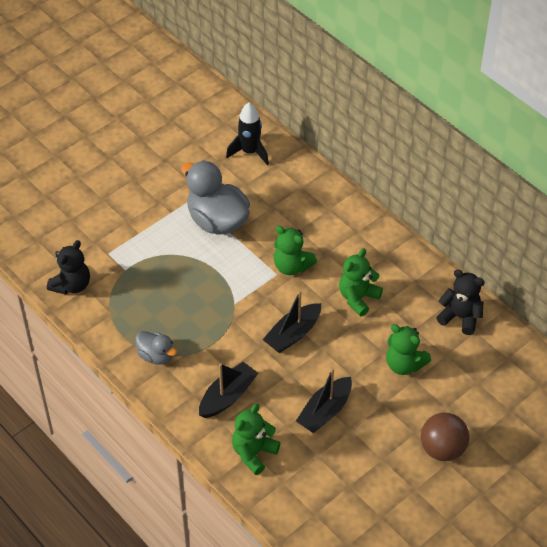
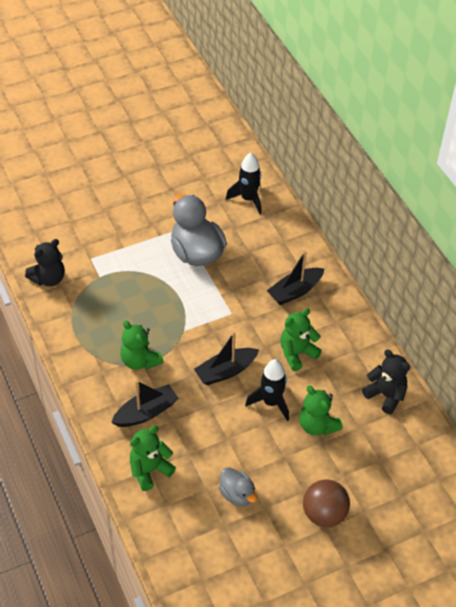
camera: 15 degrees right, 0 degrees up
(156, 356) = (97, 359): grey duck -> grey duck (237, 494)
(292, 266) = (247, 310): green teddy bear -> green teddy bear (140, 361)
(325, 411) = (228, 449): black boat -> black boat (295, 291)
(350, 353) = (271, 402): none -> black rocket

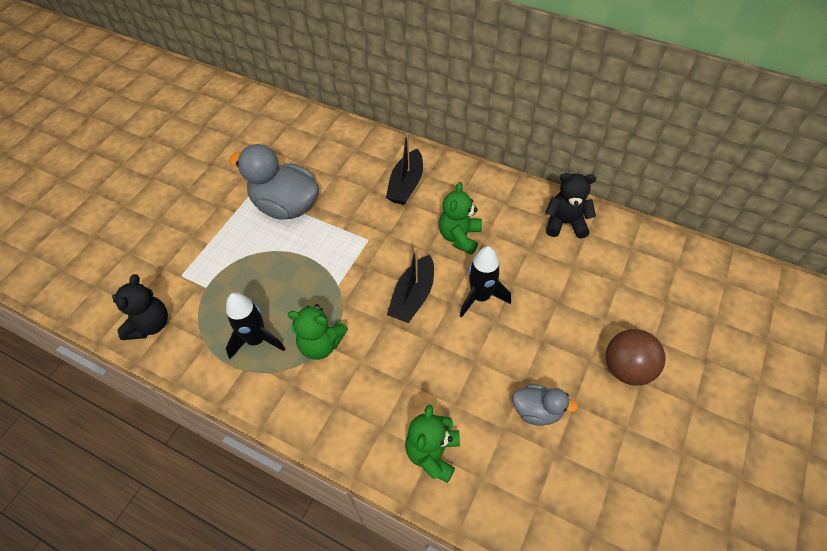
camera: 35 degrees left, 5 degrees up
(146, 412) = (374, 393): black boat -> none
(248, 199) = (292, 132): black rocket -> black rocket (257, 340)
(317, 425) = (539, 289): green teddy bear -> none

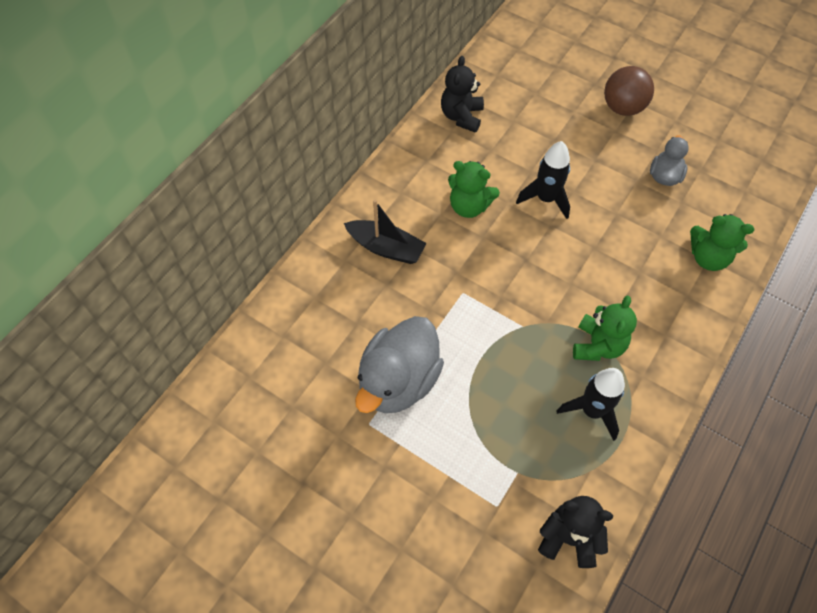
camera: 85 degrees left, 5 degrees up
(413, 296) = (542, 256): black boat -> none

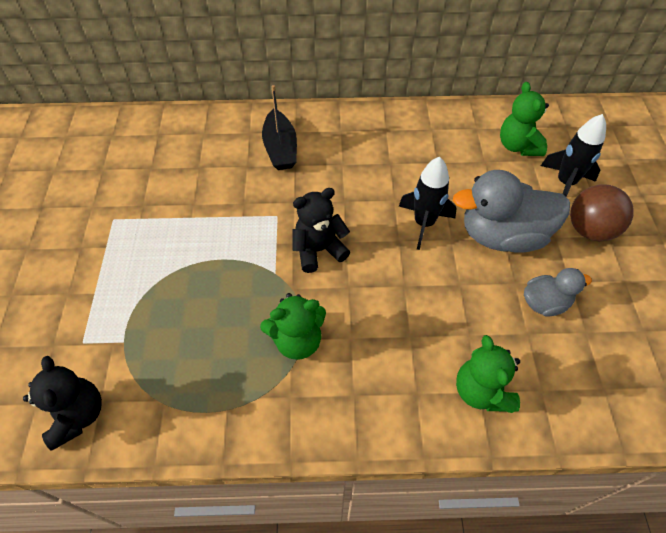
camera: 55 degrees right, 5 degrees down
(398, 381) = (163, 217): grey duck -> grey duck (502, 236)
(461, 116) = (452, 128): black teddy bear -> black teddy bear (318, 250)
(469, 206) = (366, 177): green teddy bear -> green teddy bear (518, 146)
(592, 410) = (222, 370): black rocket -> black rocket (565, 183)

